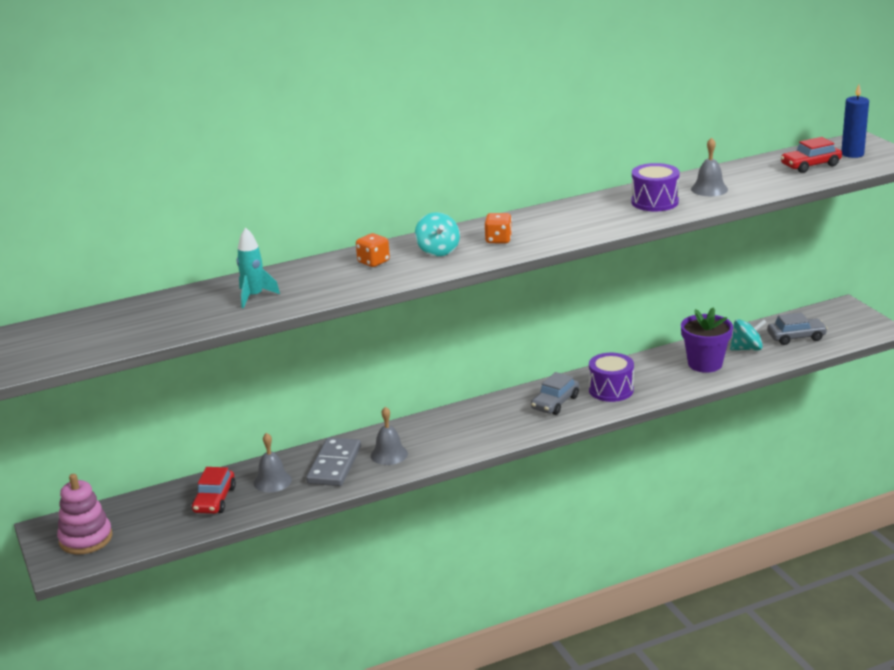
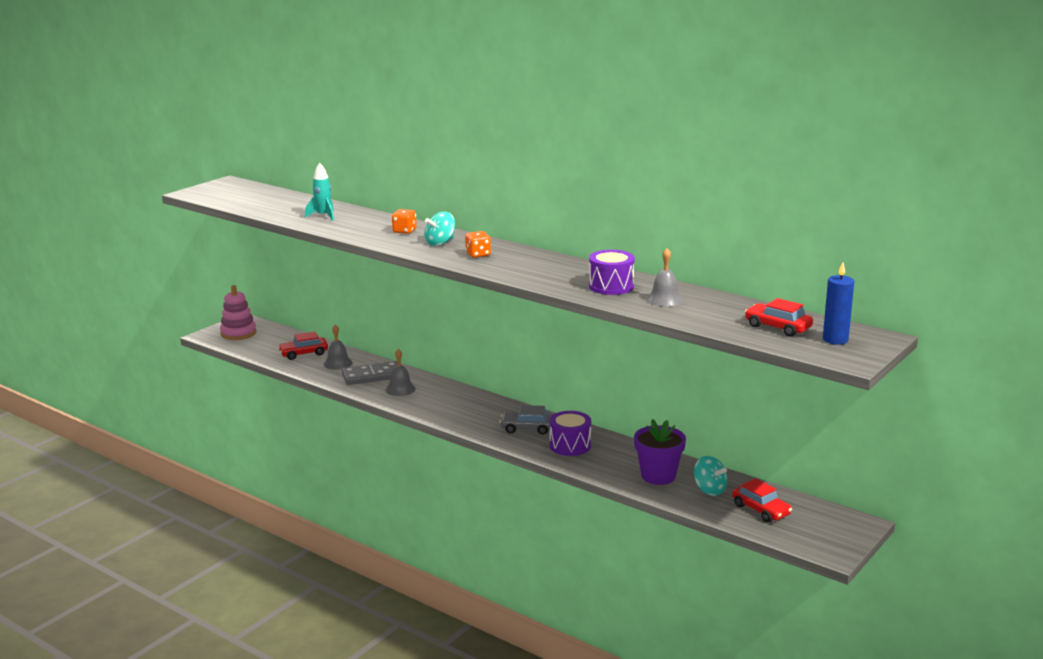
camera: 60 degrees right, 5 degrees down
(796, 337) = (761, 510): grey car -> red car

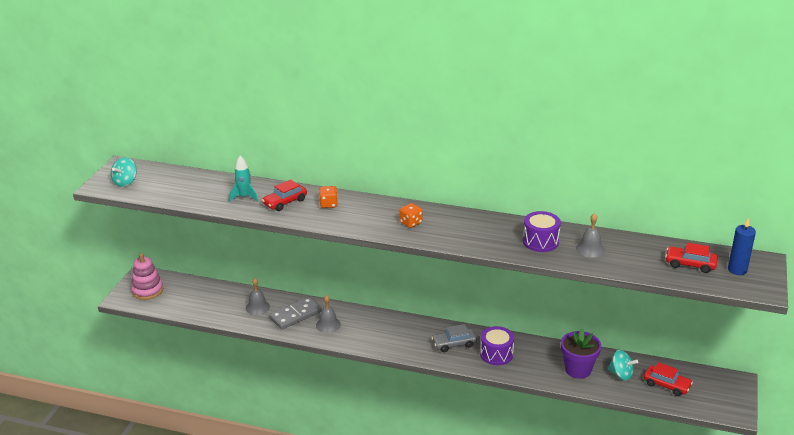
camera: 20 degrees left, 10 degrees up
(304, 353) = (221, 302): red car -> red car (285, 202)
(440, 243) = (369, 214): turquoise spinning top -> turquoise spinning top (125, 182)

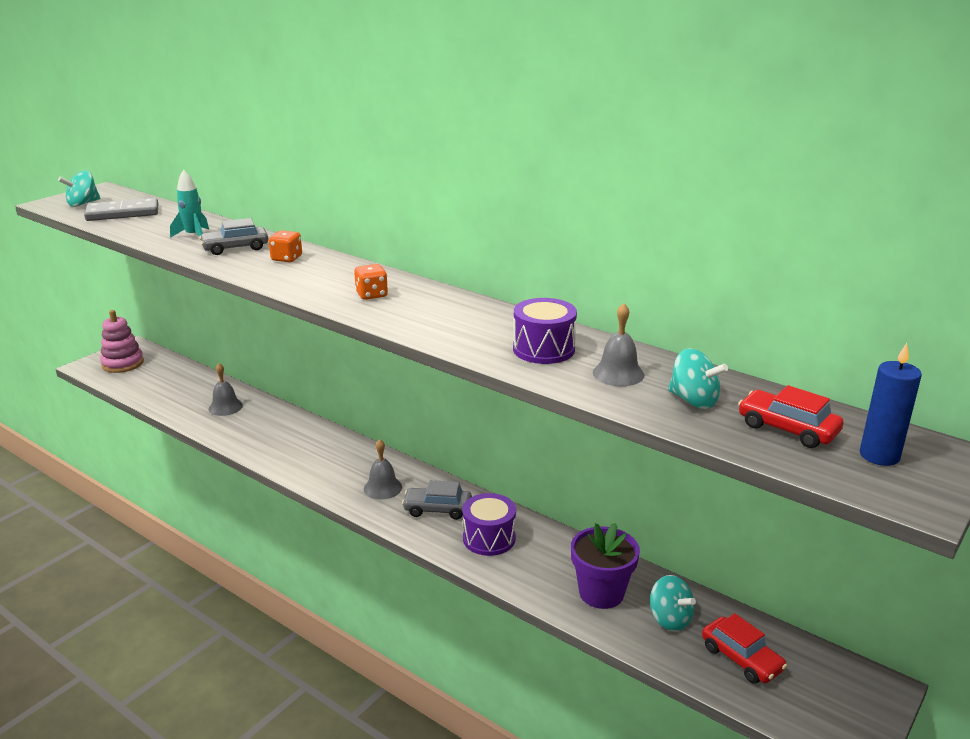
camera: 20 degrees right, 5 degrees down
(285, 202) = (235, 248): red car -> grey car
(295, 315) = (262, 426): grey domino -> grey domino (123, 213)
(328, 324) = (291, 446): grey bell -> grey bell (382, 488)
(637, 257) = (693, 400): none -> turquoise spinning top

